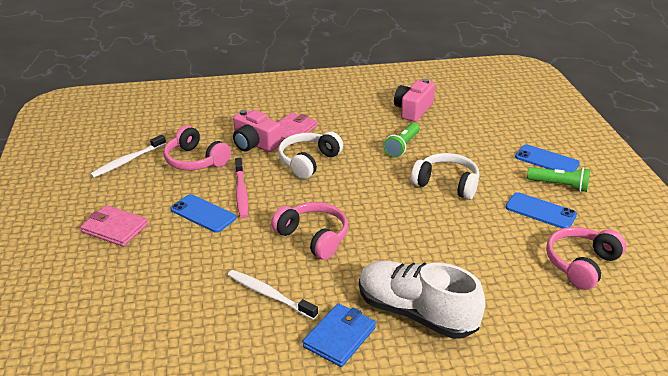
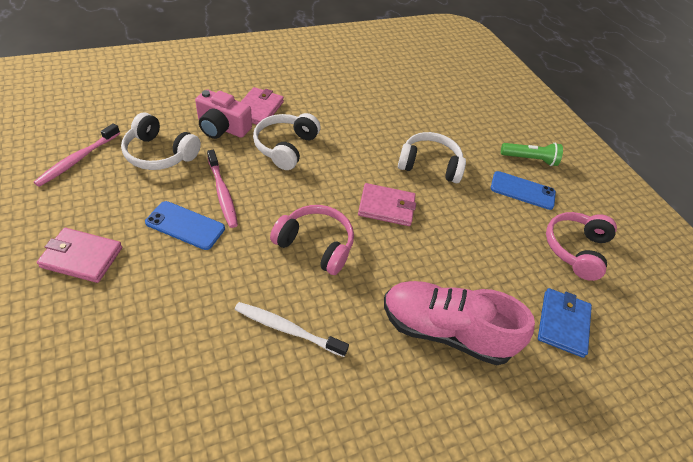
camera: 20 degrees left, 15 degrees up
(127, 161) = (78, 159): white toothbrush -> pink toothbrush
(195, 160) = (160, 153): pink headphones -> white headphones
(339, 337) = (377, 375): blue wallet -> blue wallet (563, 323)
(391, 214) = (386, 207): none -> pink wallet
(402, 146) = (375, 122): green flashlight -> none
(413, 110) = (373, 78): pink camera -> none
(416, 313) = (445, 331): white shoe -> pink shoe
(547, 160) = (510, 131): blue phone -> none

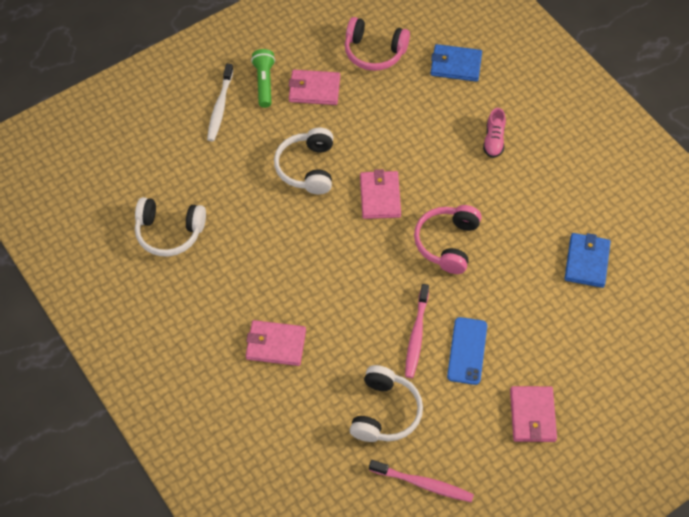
camera: 95 degrees left, 10 degrees up
(222, 127) = (321, 369): pink camera -> none
(222, 193) = (416, 335): pink toothbrush -> pink toothbrush turned 135 degrees clockwise
(239, 380) = (587, 262): none -> blue wallet
(285, 147) = (329, 300): white headphones -> white headphones (169, 232)
(287, 329) = (535, 243): white toothbrush -> white toothbrush (220, 107)
(445, 331) = (493, 140): pink shoe -> pink shoe, size x0.46
(522, 190) = (314, 89): blue phone -> pink wallet

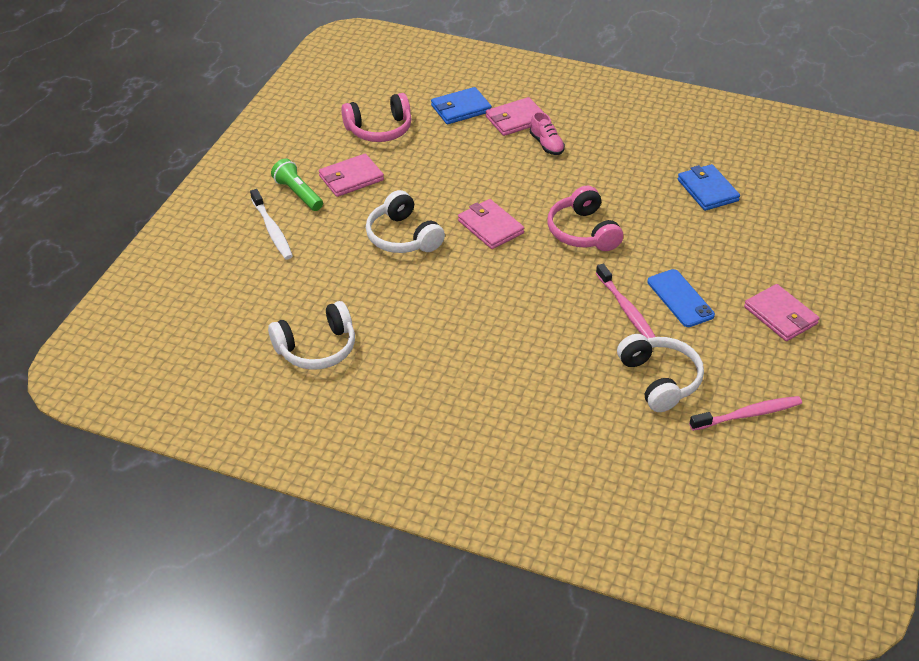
camera: 35 degrees left, 15 degrees down
(276, 344) = (509, 382): pink wallet -> pink wallet (515, 119)

